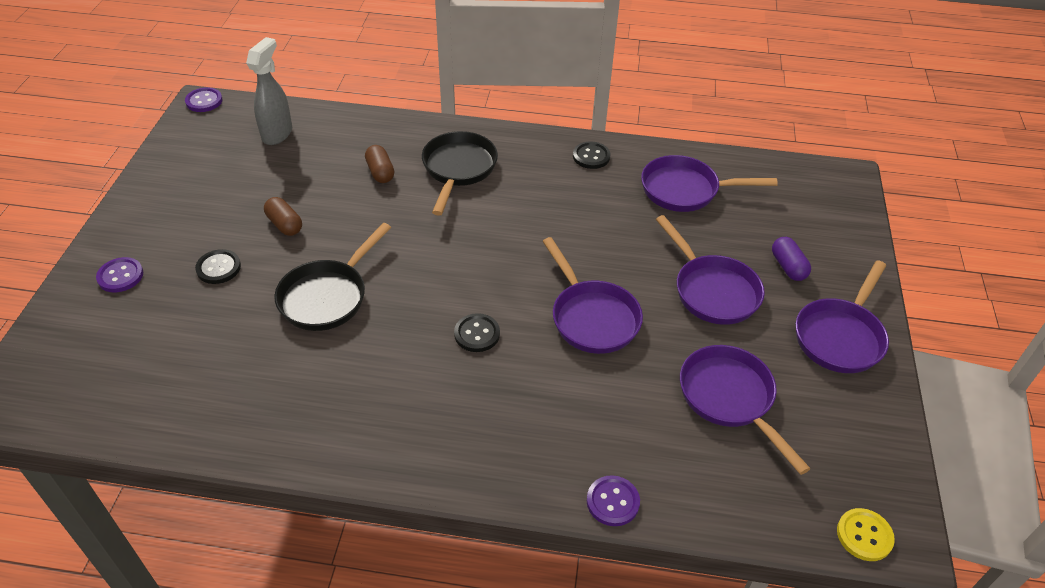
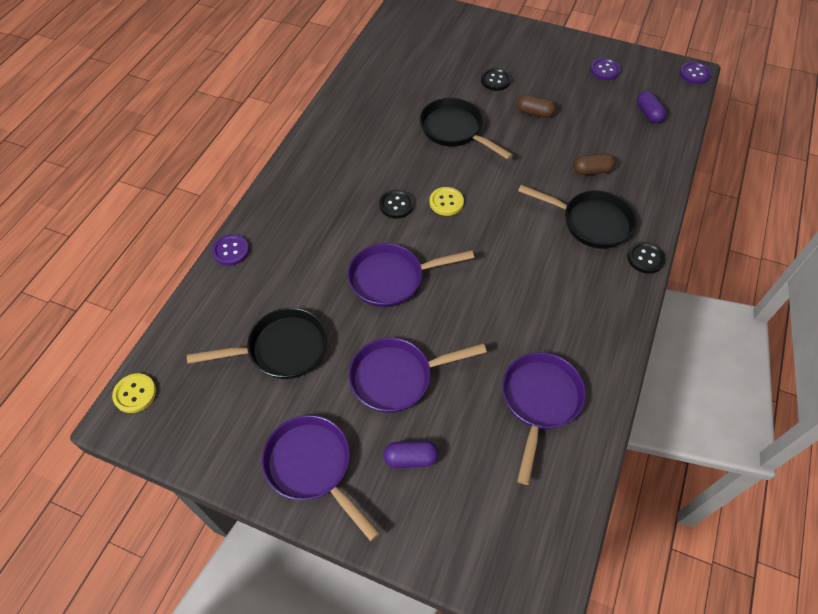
camera: 105 degrees right, 10 degrees up
(120, 276) = (497, 39): purple button -> purple button (604, 70)
(277, 134) = (648, 113): grey spray bottle -> purple capsule
(285, 224) = (534, 113): brown capsule -> brown capsule turned 45 degrees clockwise
(459, 287) = (446, 202): none -> yellow button
(591, 156) = (602, 330): black button -> black button (645, 258)
(730, 399) = (281, 349): purple pan -> black pan

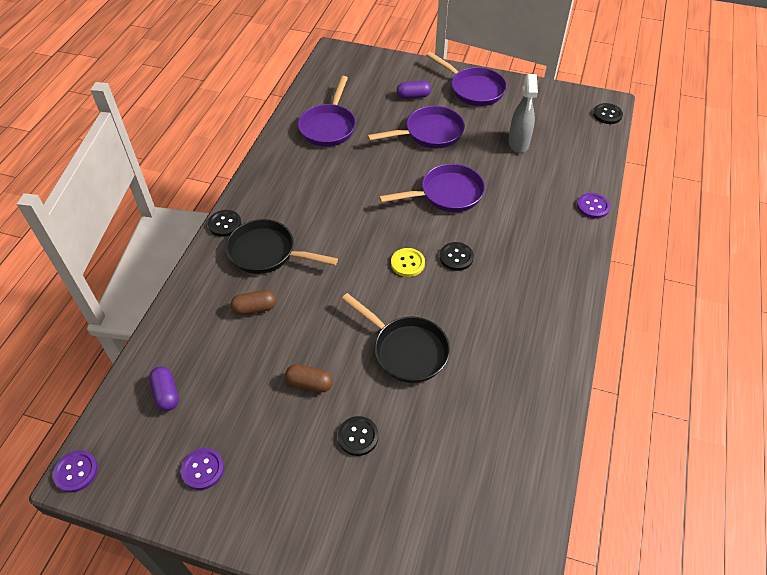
camera: 175 degrees right, 5 degrees down
(135, 394) = (607, 114): yellow button -> black button
(281, 349) = (518, 143): black pan -> grey spray bottle

